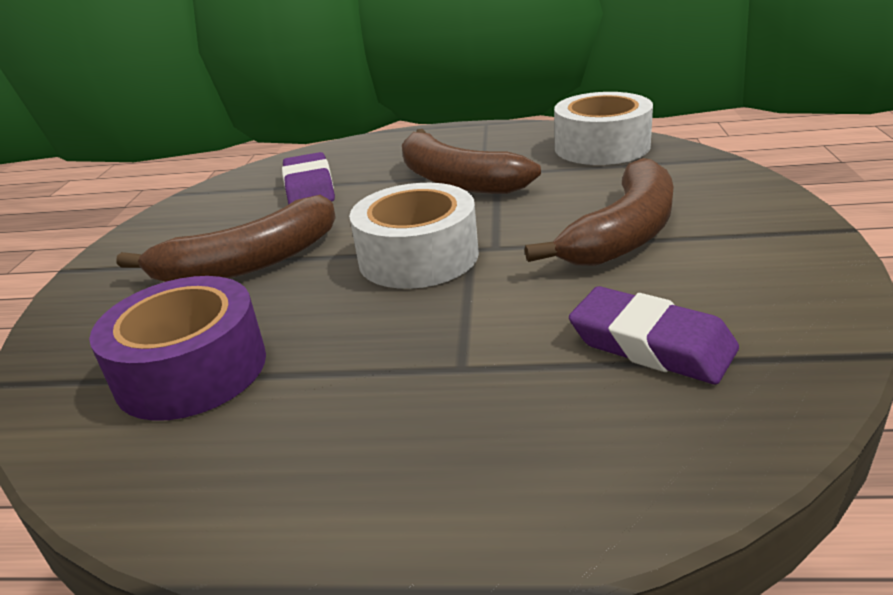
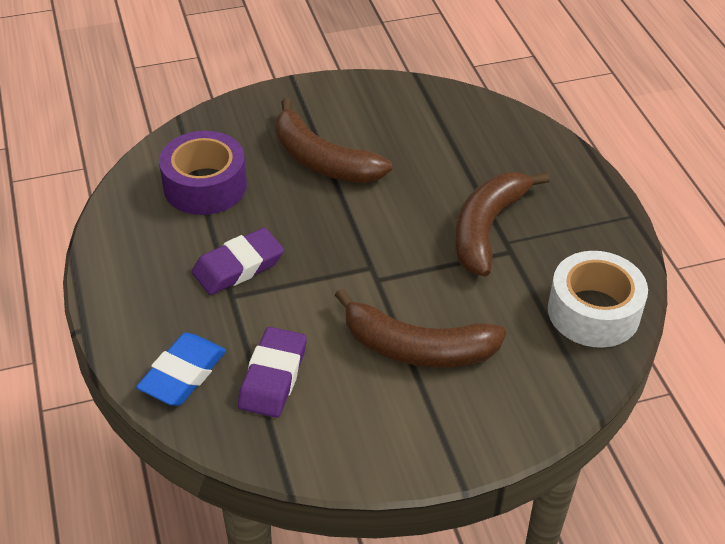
camera: 65 degrees right, 15 degrees up
(309, 188) = (446, 145): purple eraser -> purple eraser (238, 266)
(418, 256) = (352, 242): white tape -> none
(624, 443) = (183, 374): none -> blue eraser

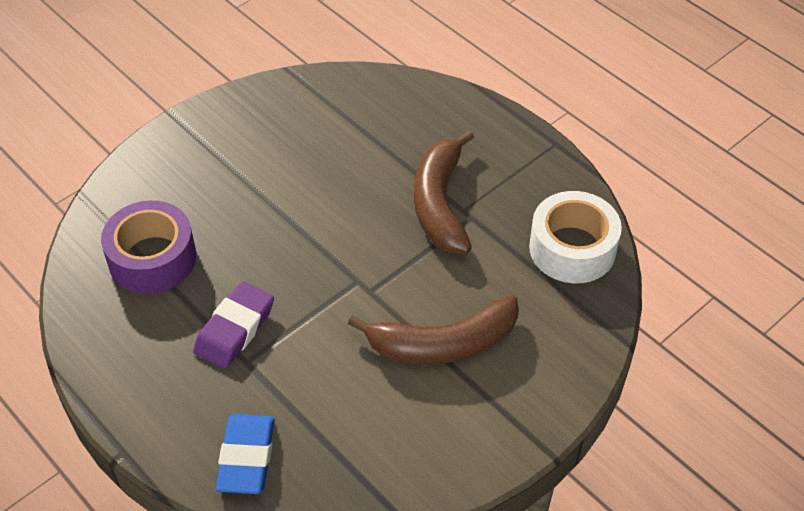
camera: 25 degrees left, 5 degrees up
(273, 377) = (332, 425): purple eraser -> none
(322, 160) = (251, 190): brown banana -> none

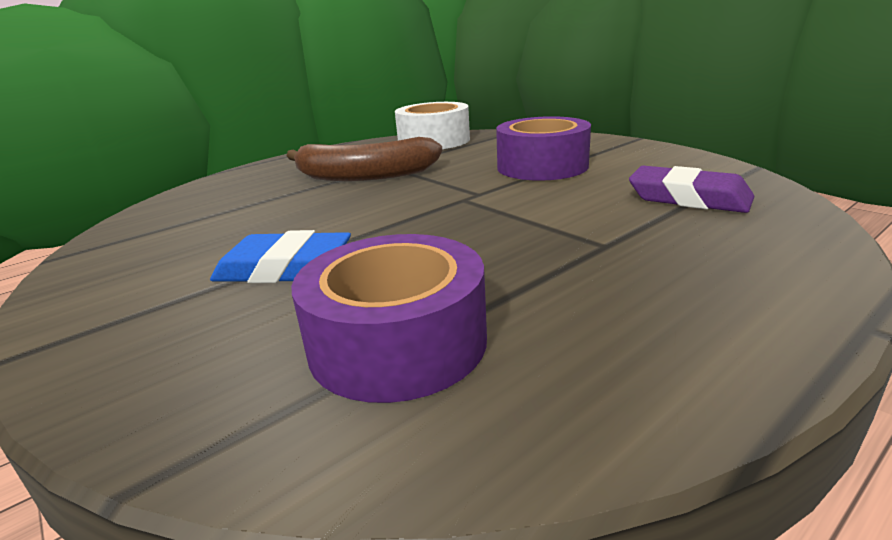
camera: 85 degrees left, 25 degrees down
(235, 329) = (551, 256): purple eraser -> purple eraser (688, 198)
(246, 457) = (762, 232): blue eraser -> blue eraser (284, 268)
(443, 343) = (542, 166): brown banana -> purple tape

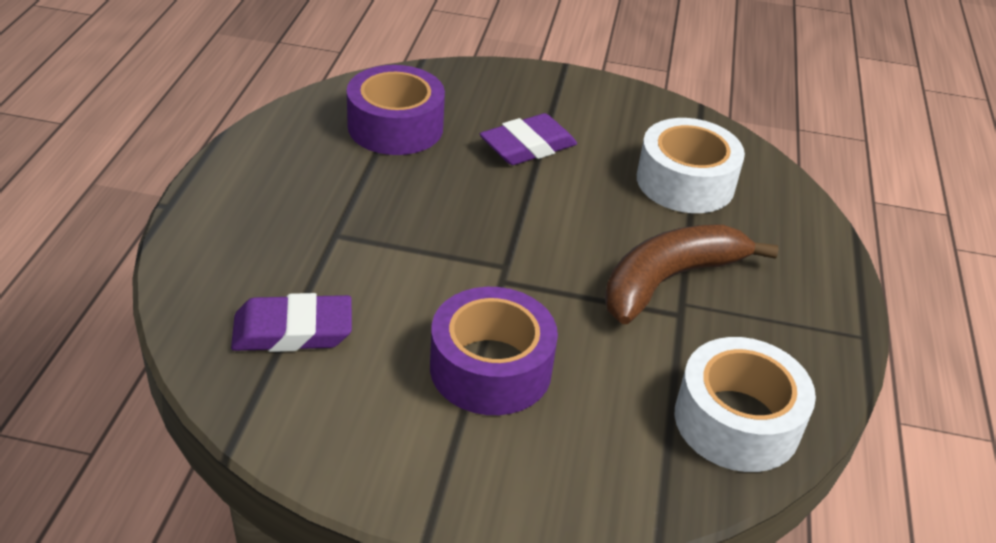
camera: 135 degrees right, 15 degrees up
(228, 212) = (685, 182): none -> white tape
(284, 268) = (528, 146): blue eraser -> purple eraser

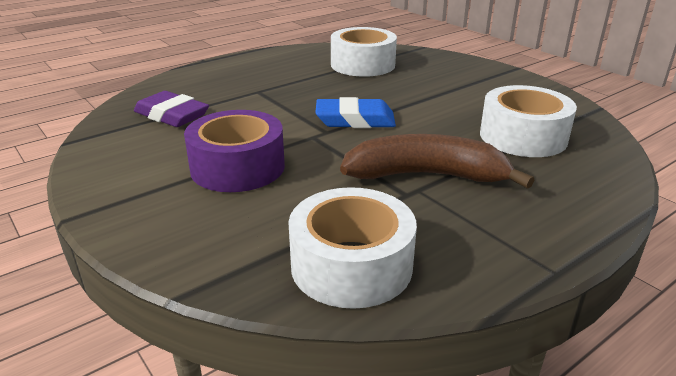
camera: 45 degrees right, 10 degrees down
(395, 127) = (362, 64): purple tape -> white tape
(511, 232) = (355, 120): none -> blue eraser
(528, 146) = (430, 91): purple eraser -> none

